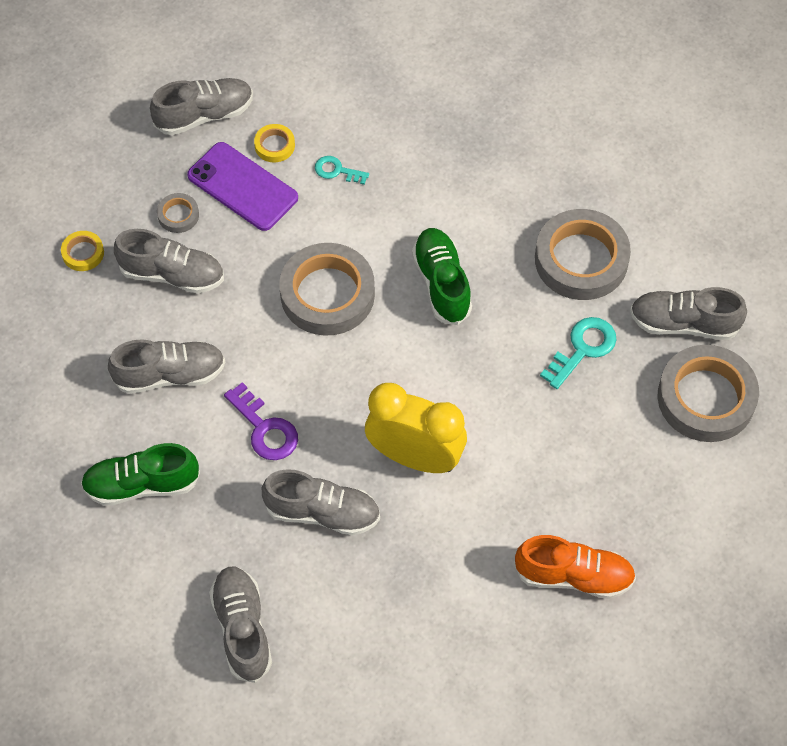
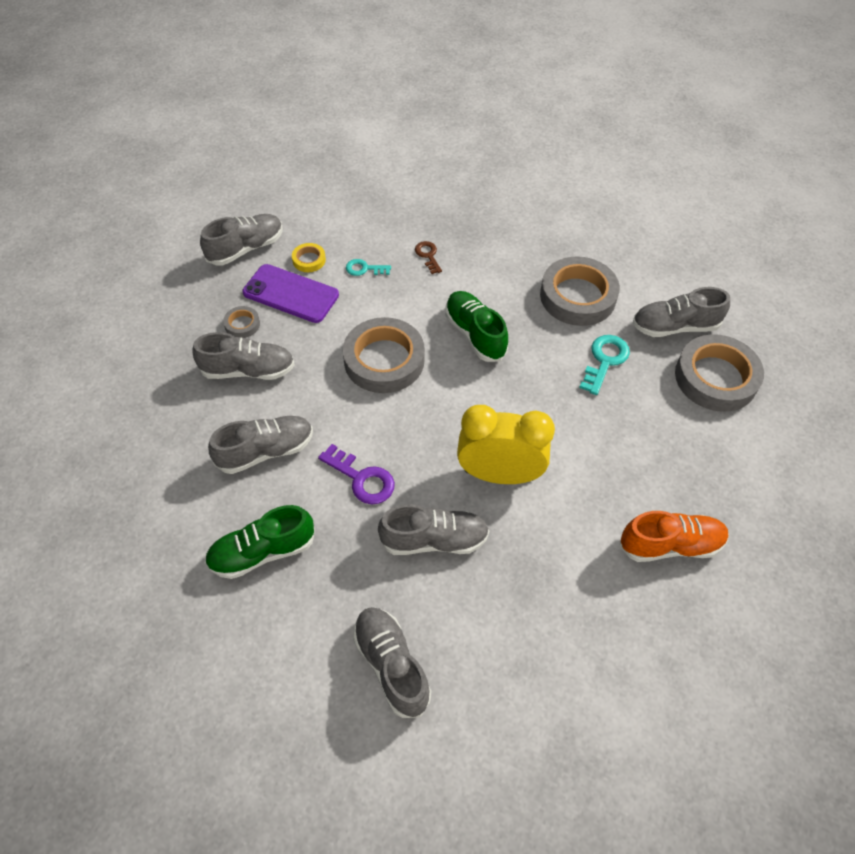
camera: 15 degrees left, 5 degrees down
(83, 253) = (166, 368): yellow tape -> none
(418, 168) = (428, 255): none -> brown key

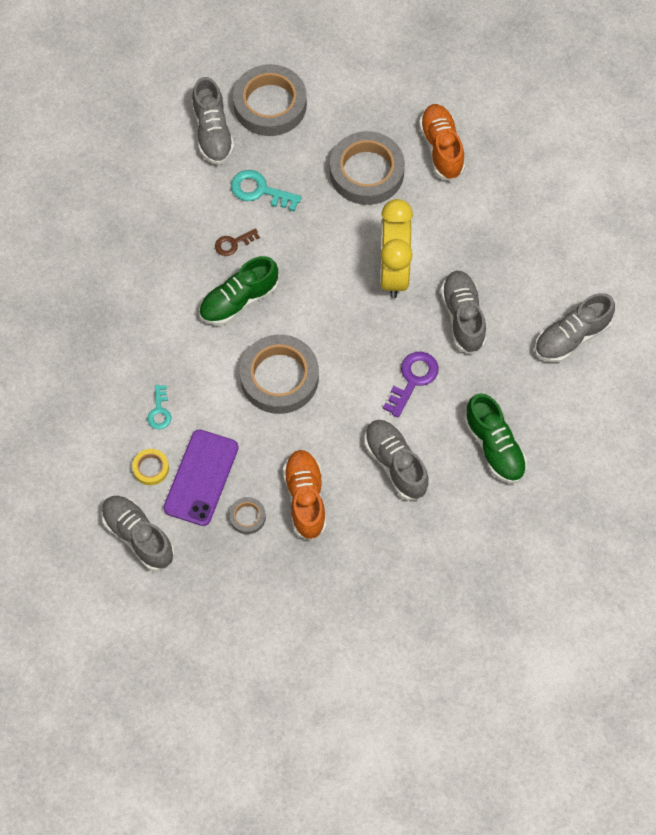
camera: 95 degrees left, 10 degrees up
(248, 370) = (305, 498): grey shoe -> orange shoe
(428, 255) = (135, 352): brown key -> brown key (233, 243)
(577, 296) = (181, 213): grey tape -> grey tape (366, 172)

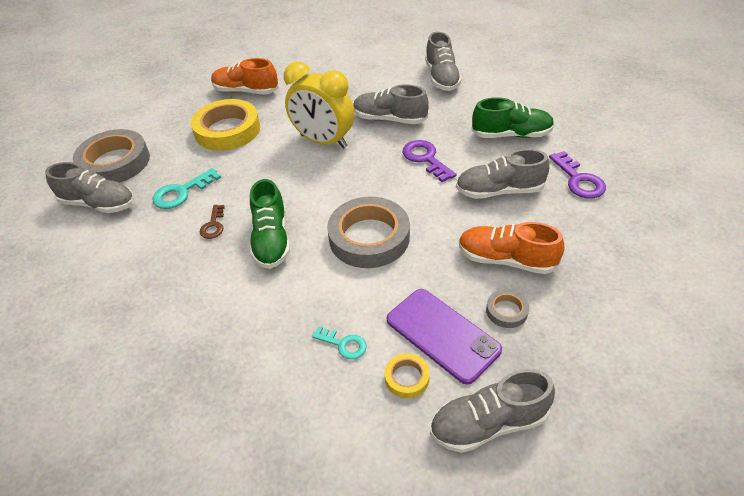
camera: 60 degrees left, 20 degrees down
(366, 172) = (227, 130): grey tape -> yellow tape
(448, 531) = (578, 180): none -> purple key

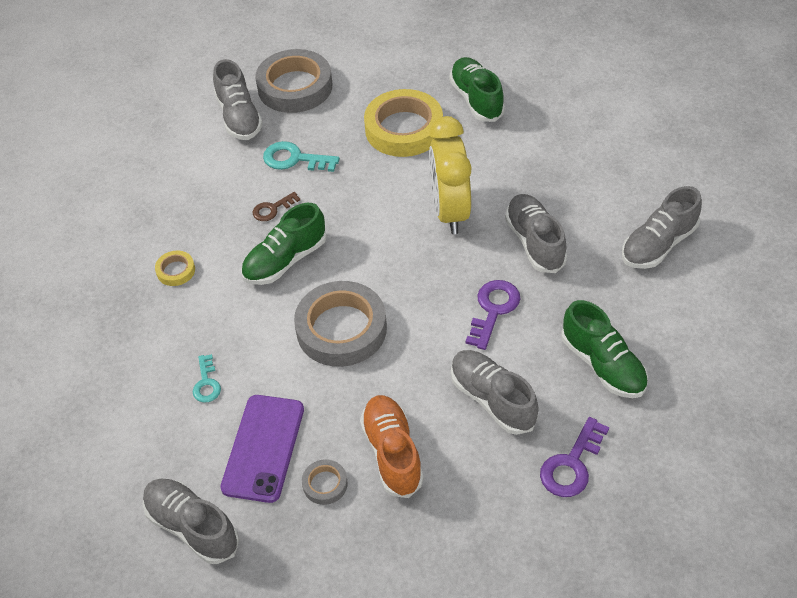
camera: 55 degrees right, 5 degrees up
(246, 91) = (476, 99): orange shoe -> green shoe
(407, 378) = (201, 446): yellow tape -> yellow tape (176, 271)

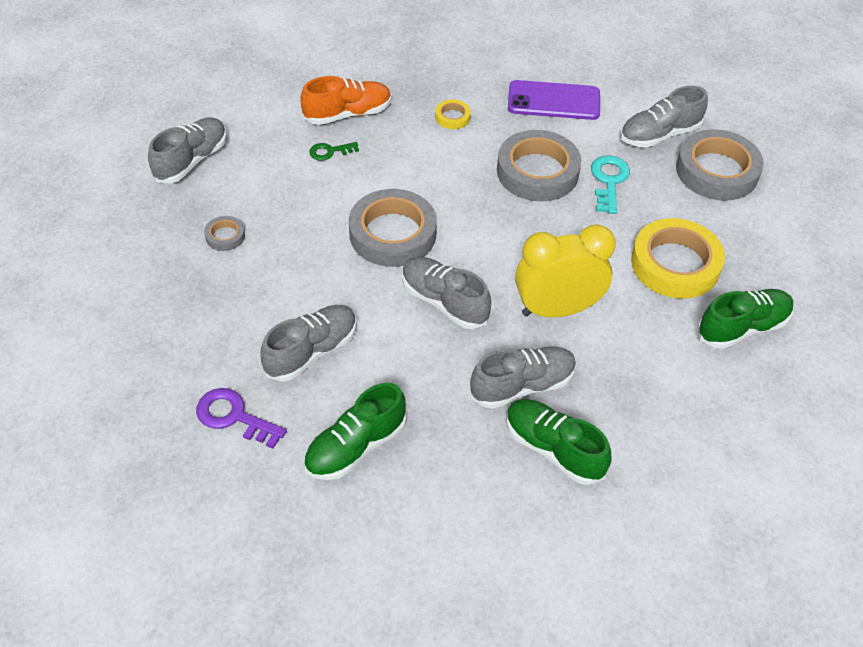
camera: 80 degrees right, 0 degrees up
(206, 383) = (330, 151): turquoise key -> green key
(263, 448) = (263, 194): purple phone -> purple phone (553, 101)
(272, 209) = (537, 172): brown key -> grey tape
(285, 260) = (472, 187): green shoe -> green shoe (553, 449)
(392, 453) = (254, 279): orange shoe -> orange shoe (348, 114)
(493, 310) = (424, 350): purple key -> none
(658, 244) = (535, 510): grey shoe -> grey shoe (444, 302)

